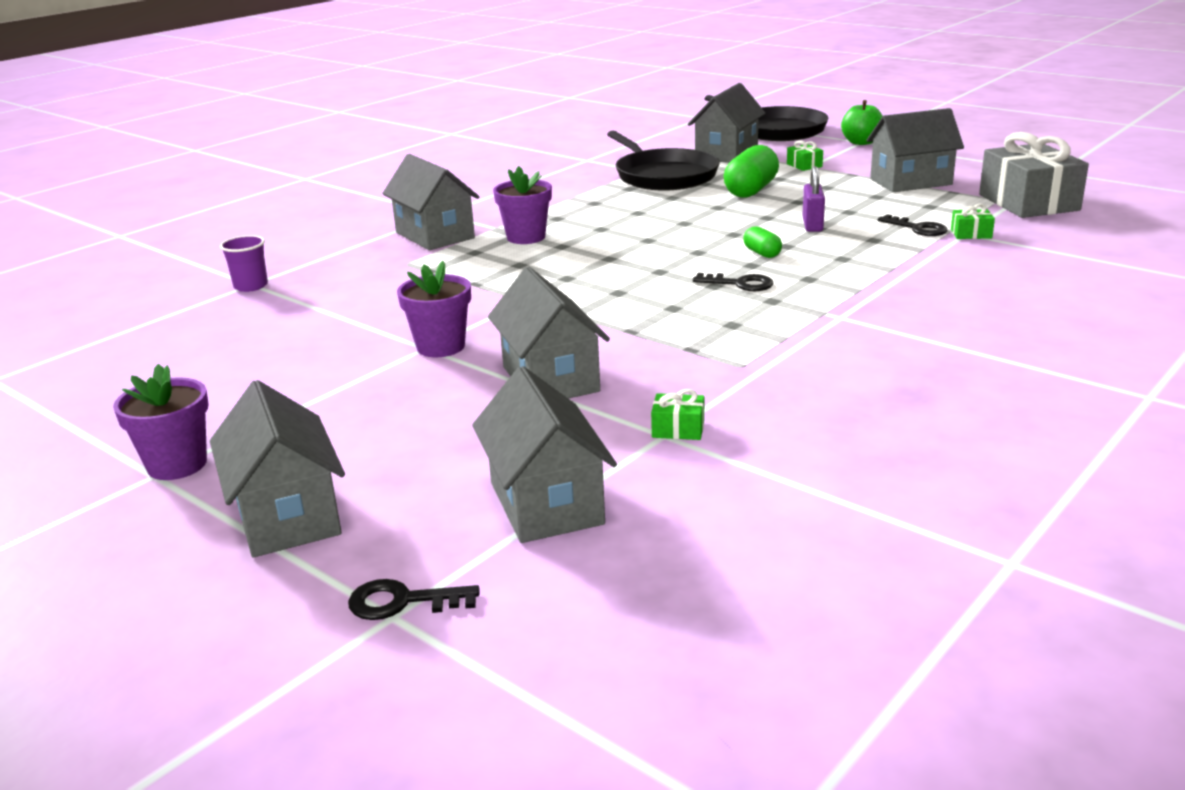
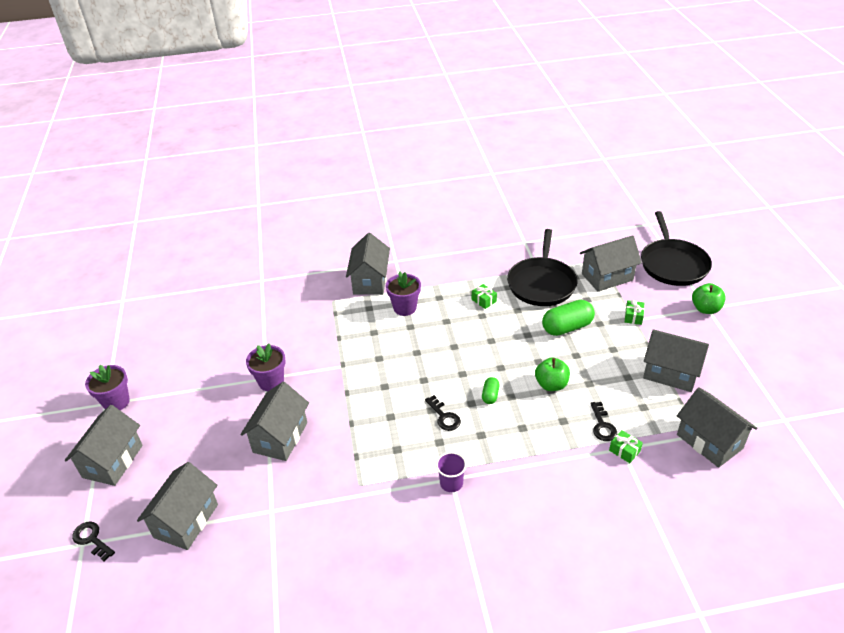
camera: 40 degrees right, 15 degrees up
(251, 286) = (259, 282): purple cup -> purple cup (451, 483)
(678, 429) = (280, 511): green gift -> green gift (484, 300)
(812, 225) = (551, 384): purple padlock -> green apple
(1028, 202) = (709, 441): grey gift -> grey house

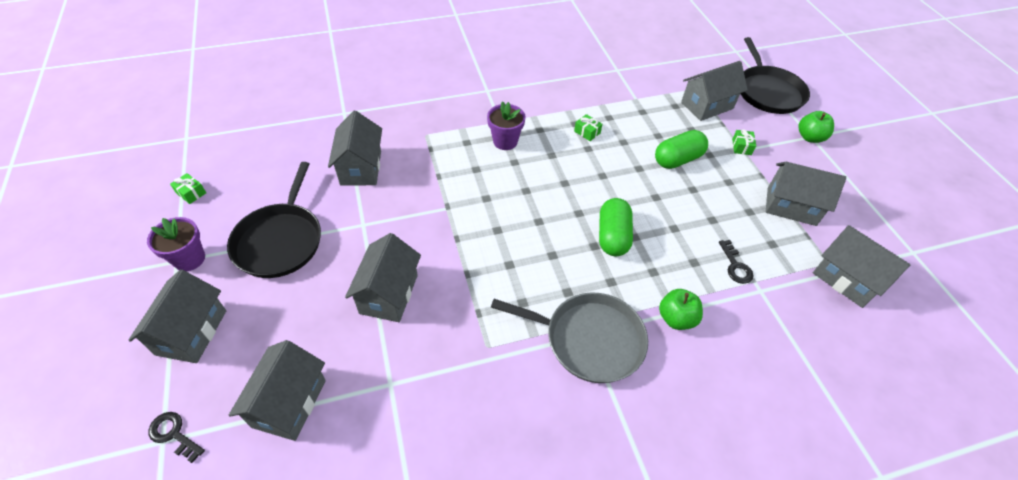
camera: 10 degrees left, 10 degrees up
(271, 382) = (369, 228): purple flower pot -> none
(370, 281) = (463, 112): grey house -> grey house (361, 168)
(444, 416) = (567, 262): black key -> none
(451, 483) = (589, 339): purple cup -> grey pan
(490, 395) = (613, 236): green capsule -> green capsule, size x1.94
(542, 283) = (643, 113): black pan -> black pan (280, 240)
(551, 384) = (674, 222): green apple -> green apple (676, 318)
(624, 451) = (764, 293): green gift -> green gift (191, 193)

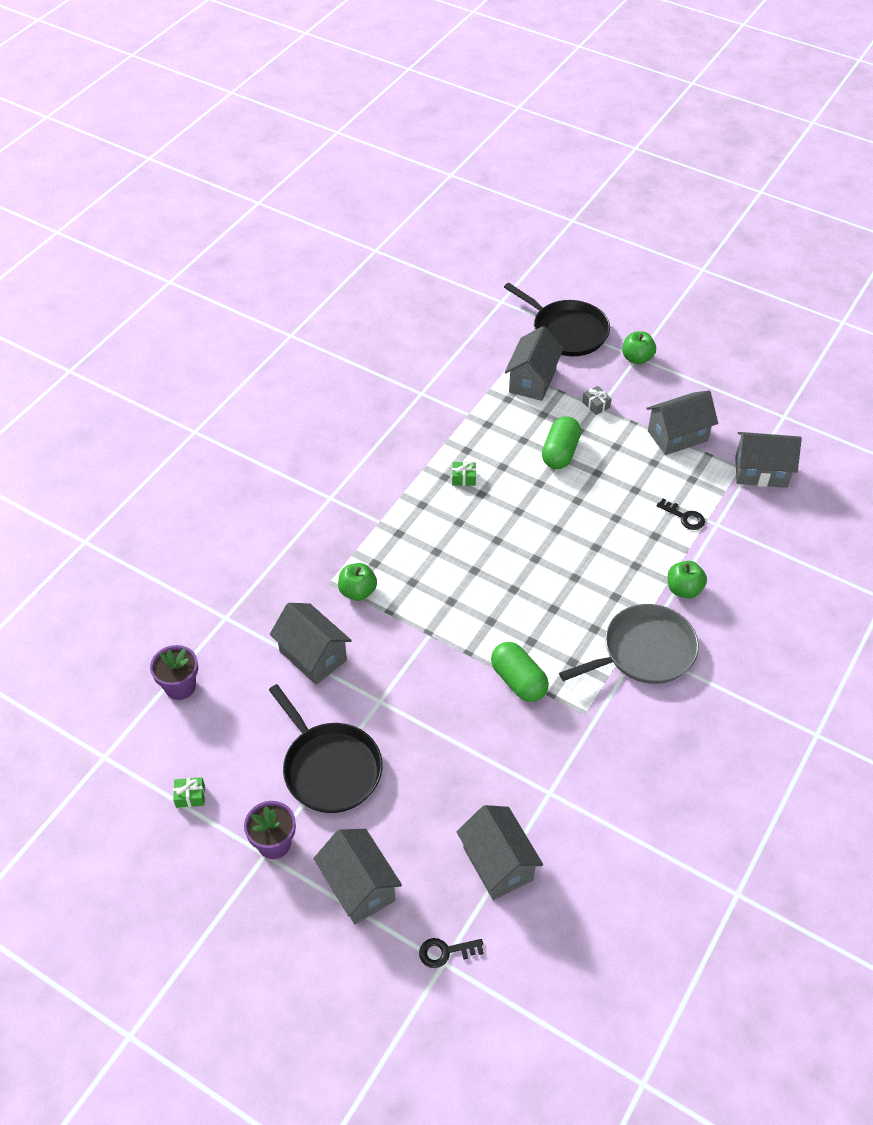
camera: 40 degrees left, 0 degrees up
(388, 294) = (470, 735): grey house -> none
(435, 151) = (357, 591): none -> green apple
(505, 141) = (406, 538): purple flower pot -> purple flower pot (180, 686)
(613, 236) = (580, 559): green capsule -> green capsule (518, 681)
(741, 147) = (596, 405): green gift -> grey gift

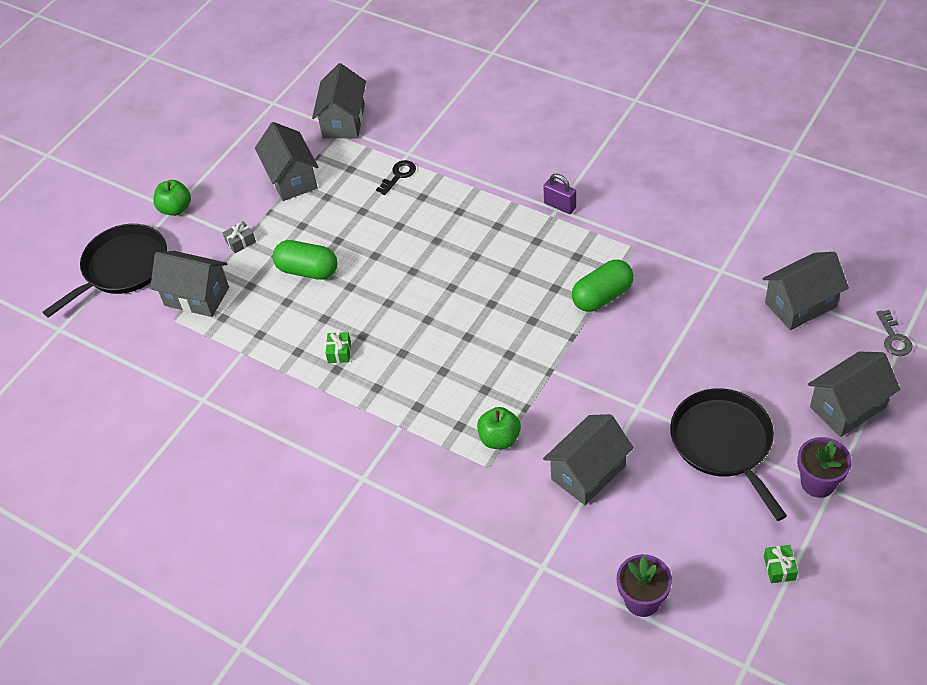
camera: 85 degrees left, 0 degrees up
(329, 768) = (723, 443): black pan -> black pan turned 75 degrees counterclockwise
(445, 952) = (893, 338): black key -> grey key
(644, 651) = (560, 205): grey pan -> purple padlock
(683, 589) = (487, 177): green apple -> none

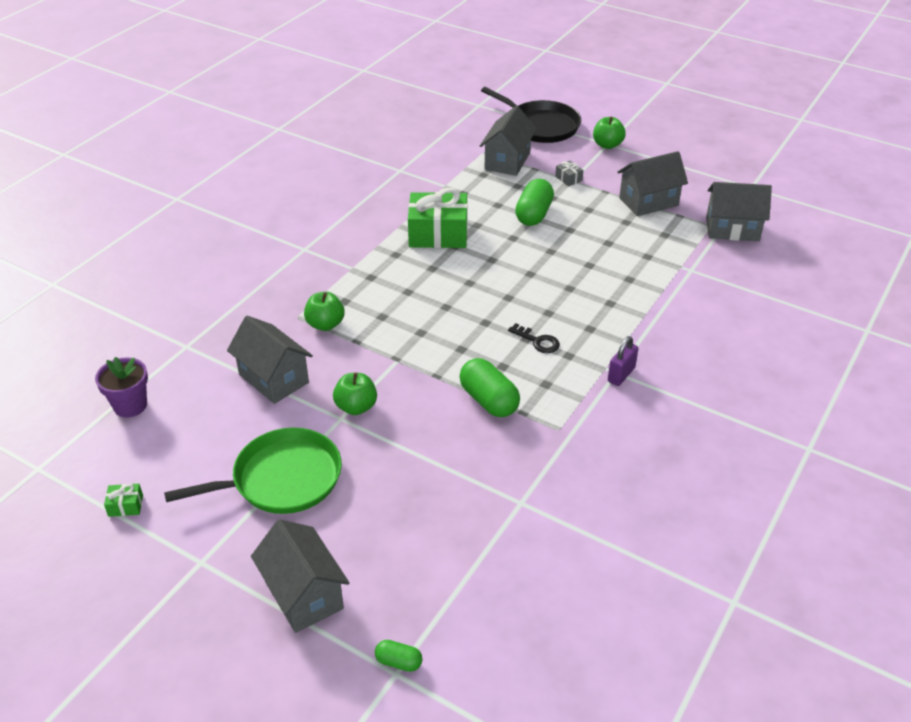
camera: 85 degrees right, 10 degrees down
(339, 352) = (438, 234): green gift -> green gift, size x2.44
(398, 176) = (658, 264): black key -> black key (537, 341)
(622, 396) = (356, 407): none -> green apple
(723, 443) = (281, 479): black pan -> green pan
(800, 305) = (462, 571): grey house -> none
(818, 483) = (212, 551): purple flower pot -> none
(893, 338) = (398, 662): grey key -> green capsule

